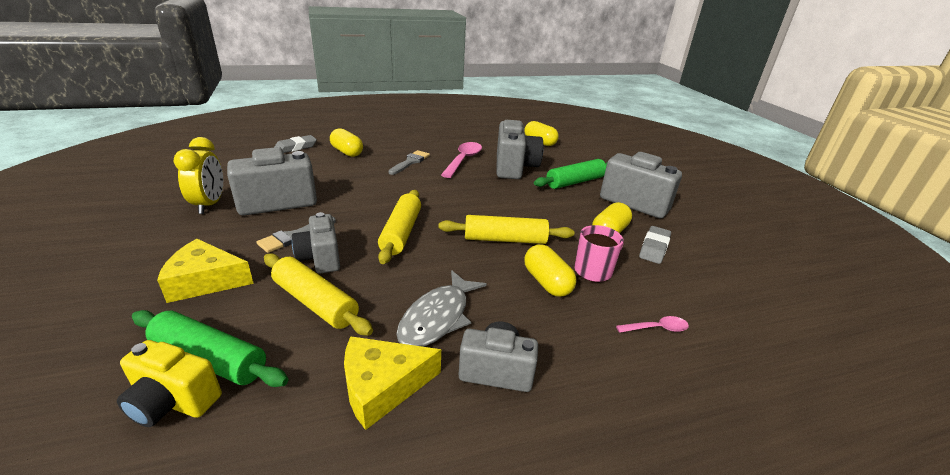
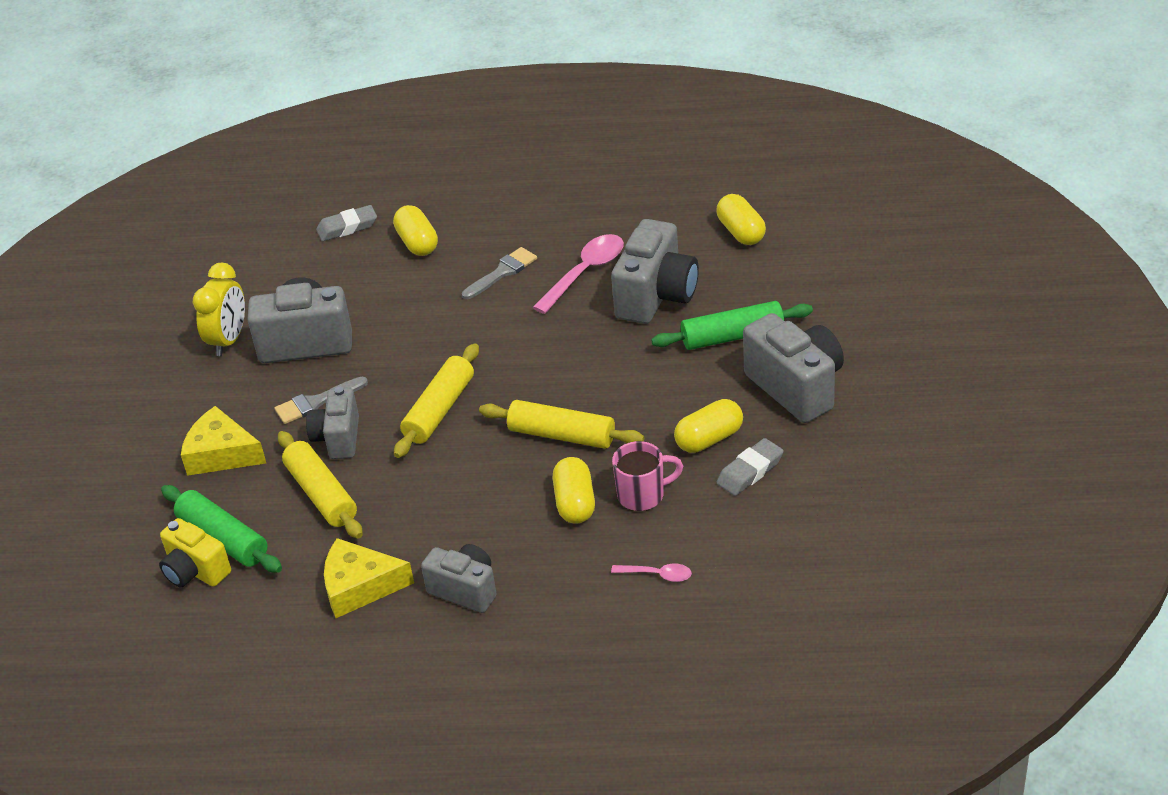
camera: 25 degrees right, 10 degrees up
(438, 317) = (435, 528): grey fish -> none

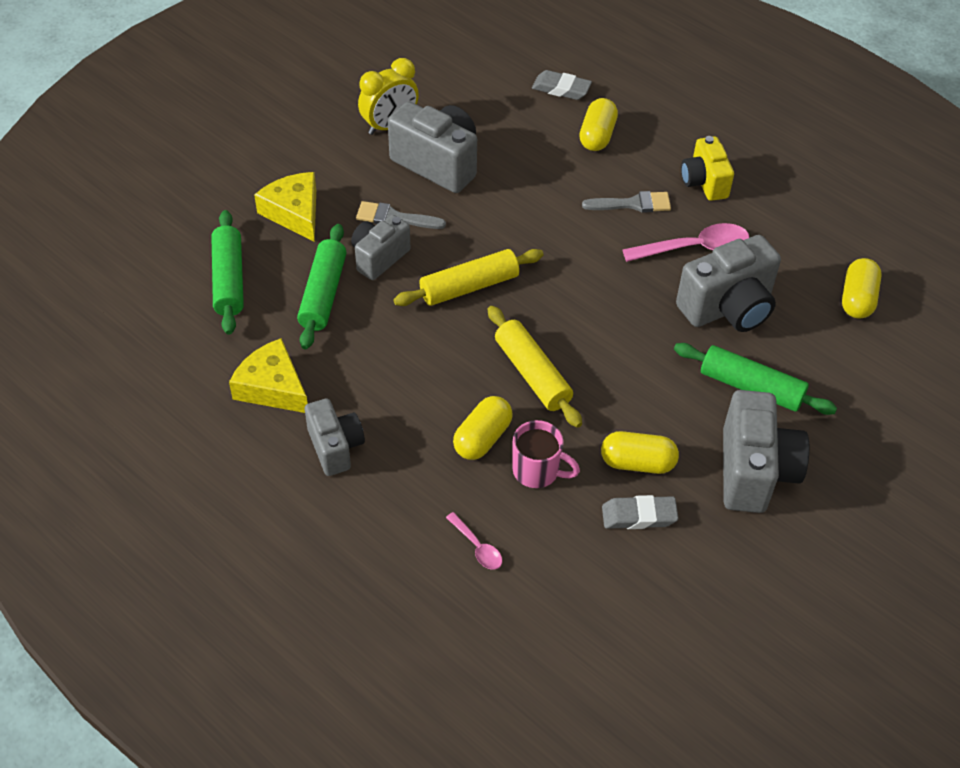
camera: 35 degrees right, 10 degrees up
(195, 571) = (187, 291): yellow camera -> yellow camera (704, 182)
(321, 494) = (323, 294): yellow rolling pin -> green rolling pin

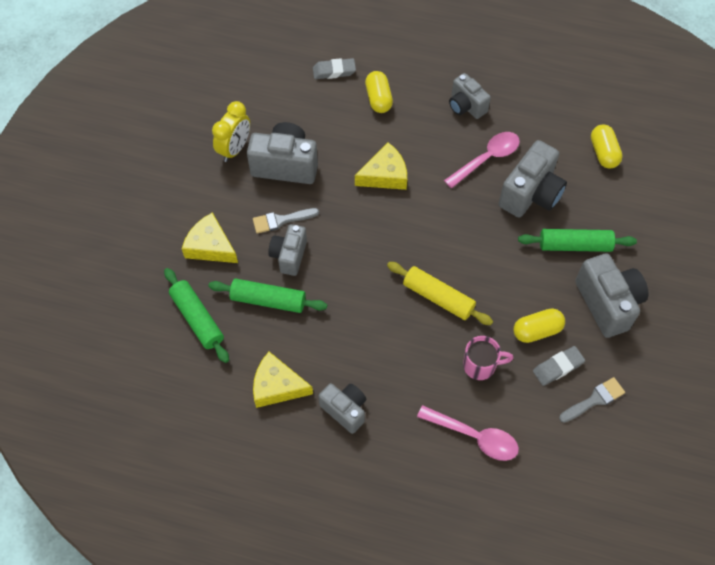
camera: 25 degrees left, 10 degrees up
(323, 294) = (268, 300): green rolling pin -> green rolling pin turned 60 degrees counterclockwise
(469, 287) = (361, 251): yellow rolling pin -> none
(477, 547) = (474, 436): pink spoon -> pink spoon, size x1.90
(482, 438) = (433, 359): yellow capsule -> none
(552, 218) = (385, 175): none -> yellow cheese
(632, 204) = (430, 142): grey brush -> grey brush (594, 400)
(704, 182) = (466, 106): yellow camera -> grey camera

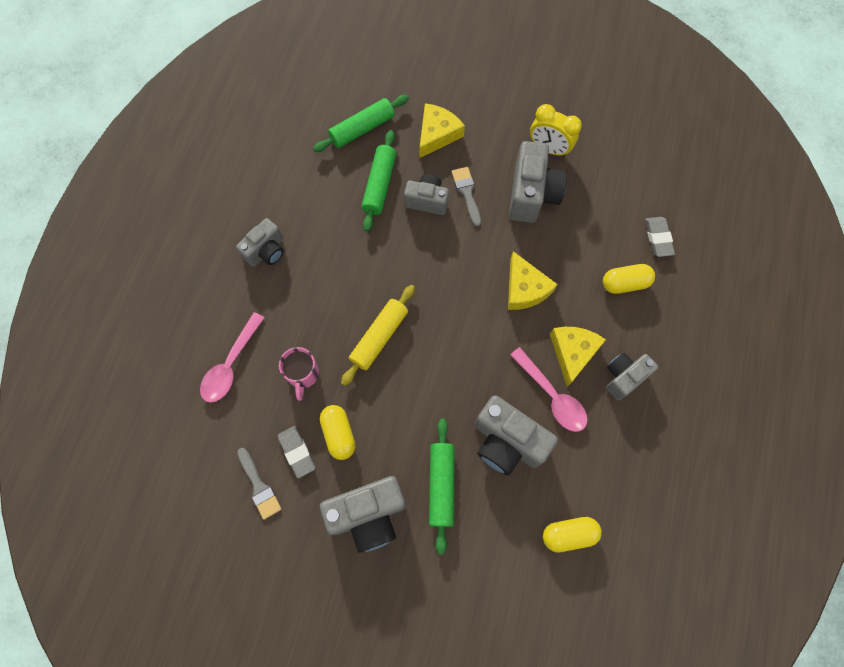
camera: 90 degrees right, 10 degrees up
(277, 386) = (293, 195): yellow cheese -> yellow cheese (572, 352)

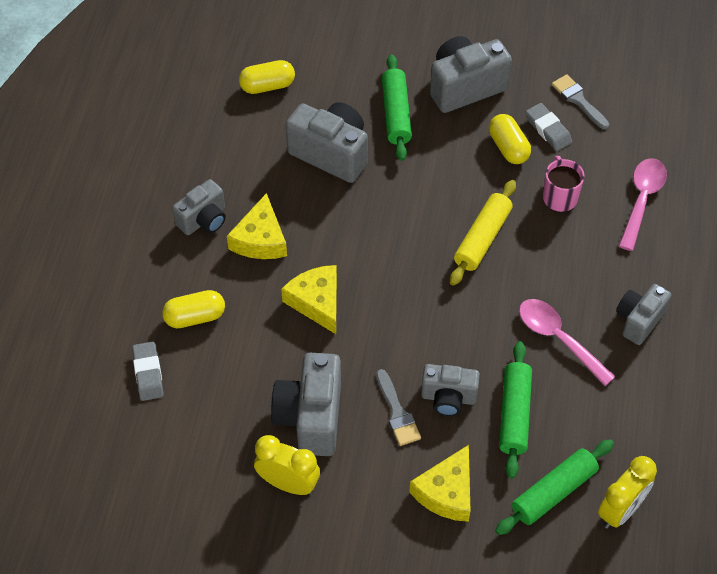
camera: 175 degrees right, 15 degrees down
(319, 114) = (620, 510): none -> yellow clock
(552, 396) = (284, 196): pink spoon -> pink spoon (558, 339)

